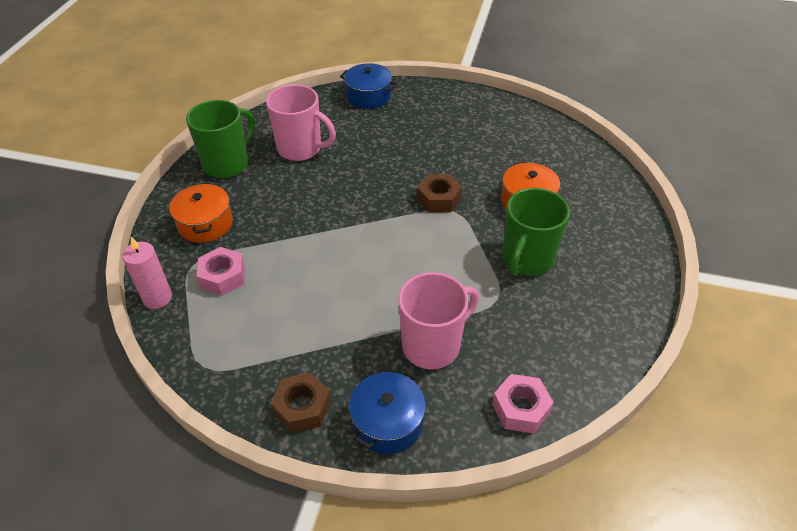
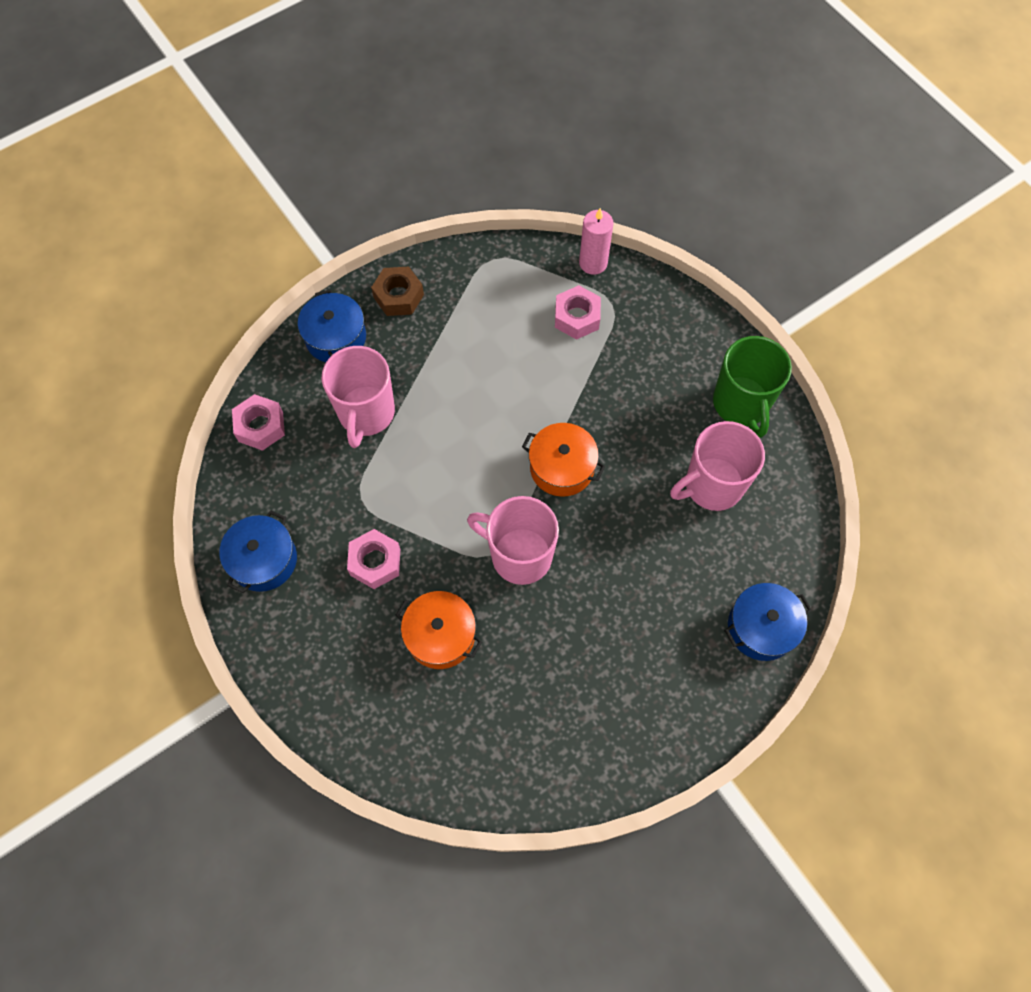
camera: 130 degrees right, 20 degrees up
(205, 224) = (659, 339): orange pot -> orange pot (562, 467)
(439, 199) = (519, 555): brown nut -> pink mug
(527, 260) = (375, 562): green mug -> pink nut
(602, 319) = (264, 560): none -> blue pot

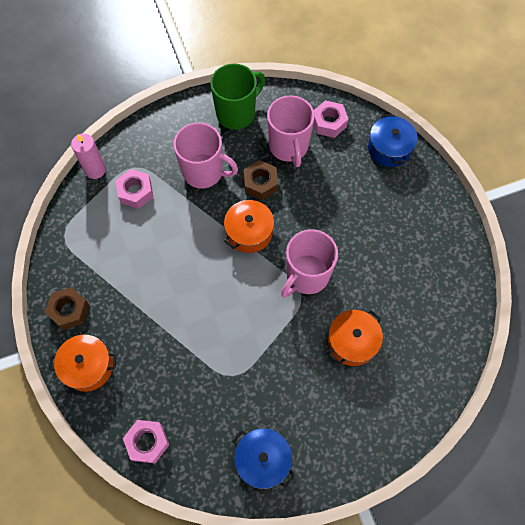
camera: 75 degrees left, 0 degrees up
(336, 337) = (88, 366): blue pot -> orange pot
(366, 414) = (163, 357): pink mug -> pink mug (204, 172)
(375, 562) = (286, 375): pink nut -> pink nut (329, 123)
(640, 463) = (260, 183): none -> brown nut
(741, 404) = (237, 113): green mug -> green mug turned 45 degrees counterclockwise

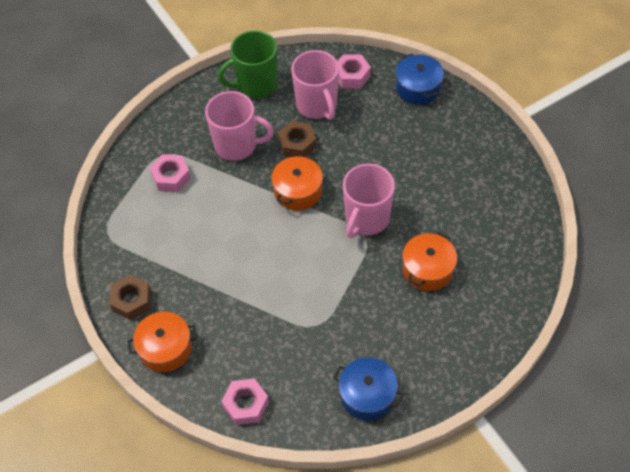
camera: 10 degrees left, 10 degrees down
(95, 170) = (123, 165): pink candle -> none
(237, 113) = (256, 85): green mug -> green mug turned 150 degrees counterclockwise

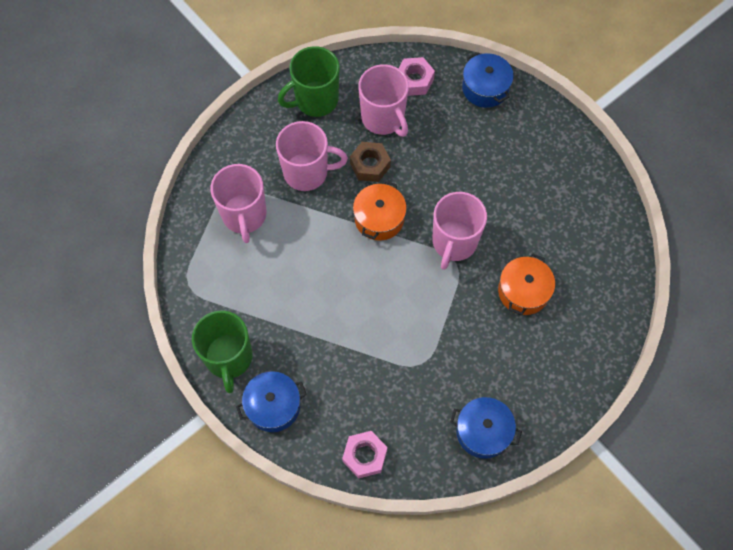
camera: 10 degrees left, 10 degrees up
(132, 301) = (229, 358): brown nut -> green mug
(165, 348) = (273, 406): orange pot -> blue pot
(171, 177) = (244, 216): pink nut -> pink mug

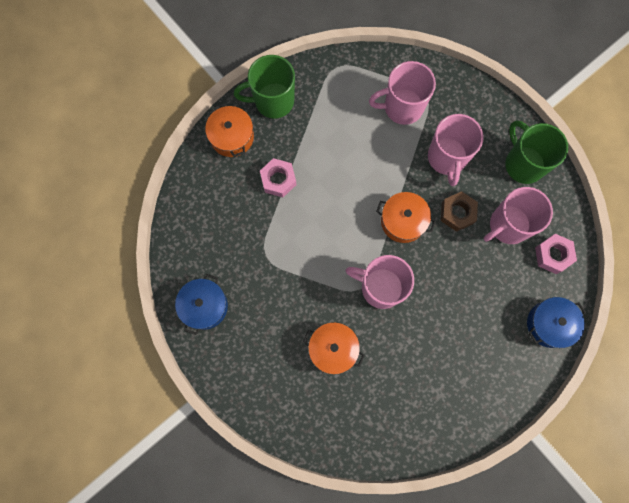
camera: 90 degrees right, 10 degrees up
(273, 406) = (232, 137): blue pot -> orange pot
(364, 456) = (188, 208): pink nut -> pink nut (278, 180)

